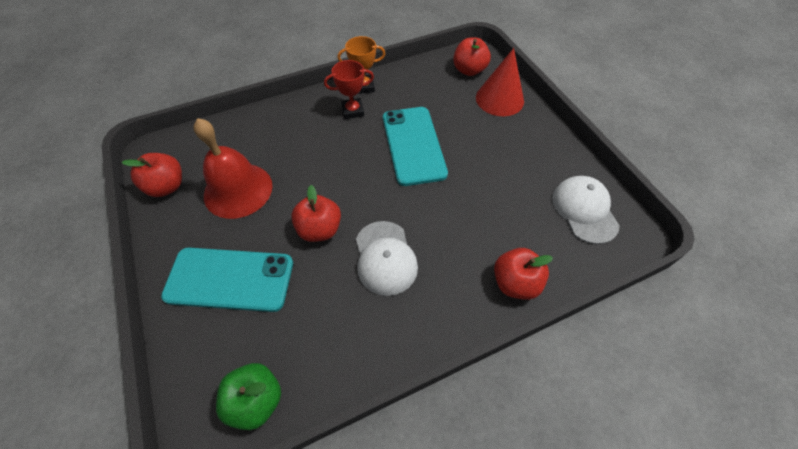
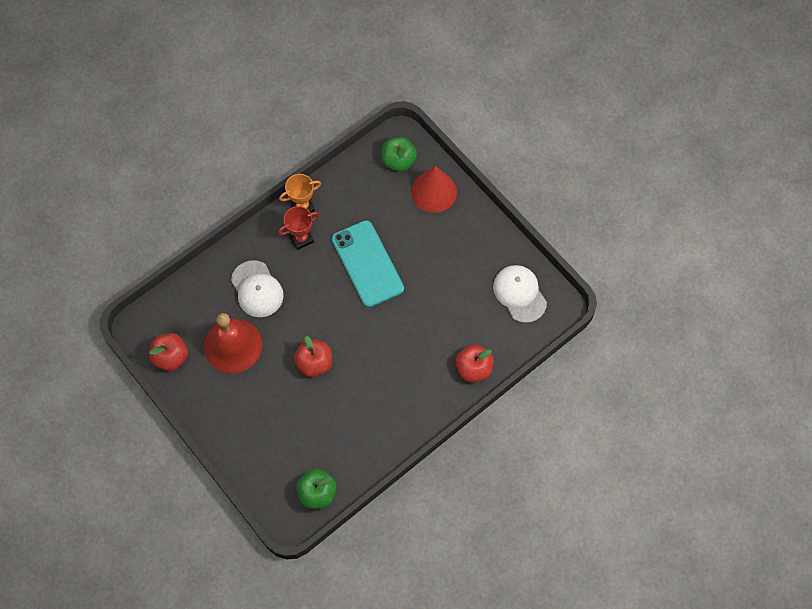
camera: 15 degrees left, 10 degrees up
(230, 279) = (262, 420): turquoise phone -> none
(385, 258) = (373, 374): white cap -> white cap (257, 289)
(469, 70) = (398, 161): red apple -> green apple

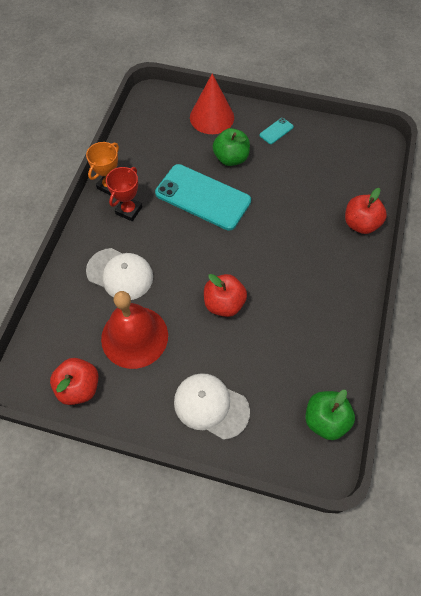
camera: 35 degrees left, 5 degrees down
(398, 161) = (165, 112): green apple -> green apple (231, 158)
(478, 240) = (276, 131): none -> turquoise phone
(519, 294) = (343, 149): white cap -> white cap (211, 406)

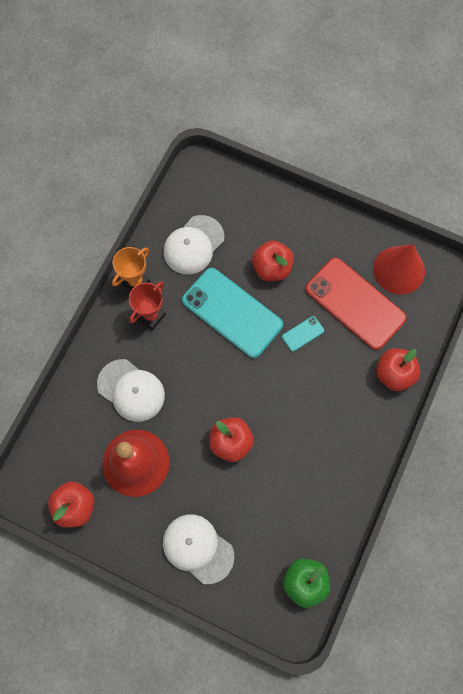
camera: 10 degrees right, 10 degrees up
(158, 151) = (193, 245): none -> white cap
(212, 117) = (261, 209): red cone -> red cone (399, 270)
(231, 158) = (272, 268): green apple -> red apple
(276, 131) = (329, 240): turquoise phone -> turquoise phone (302, 333)
(310, 175) = (355, 303): none -> red phone

